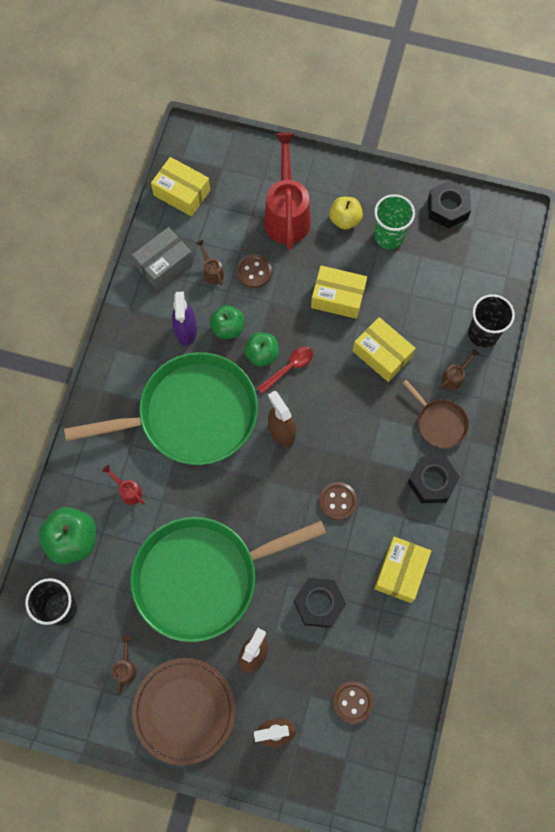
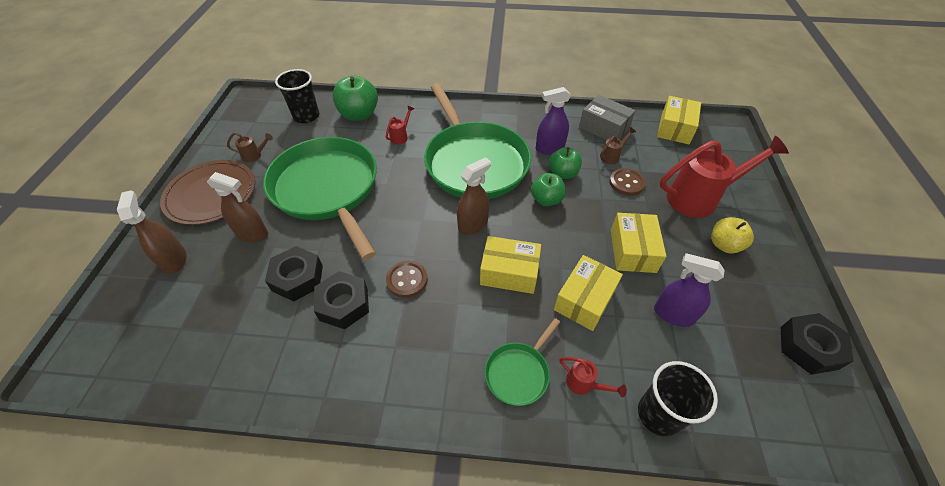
camera: 80 degrees right, 20 degrees down
(289, 368) = (540, 221): red spoon -> none
(352, 702) = (188, 322): brown button -> none
(389, 236) = (730, 288): green cup -> none
(400, 572) = (329, 351): yellow box -> yellow box (509, 272)
(406, 290) = (673, 314): none -> purple spray bottle
(432, 481) = (442, 373): black nut -> black nut (344, 304)
(439, 422) = (519, 372): brown pan -> green pan
(455, 377) = (584, 384): brown watering can -> red watering can

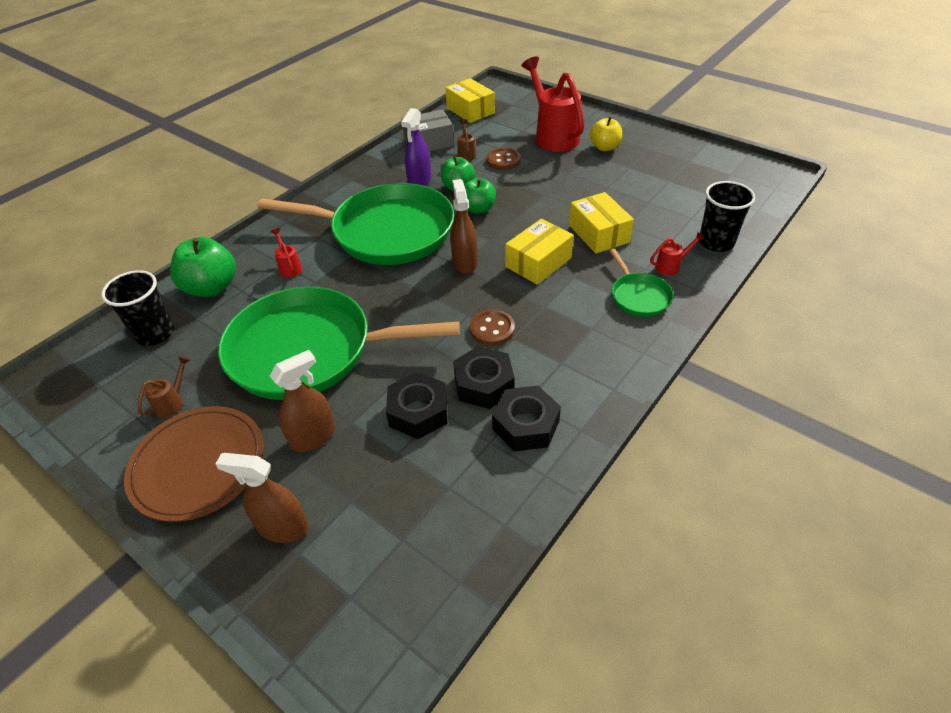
camera: 55 degrees left, 5 degrees down
(632, 250) = (573, 189): yellow box -> none
(673, 314) = (644, 198): purple spray bottle -> none
(700, 198) = (553, 135): red watering can -> red watering can turned 45 degrees counterclockwise
(808, 347) = (709, 158): black nut -> black nut (526, 425)

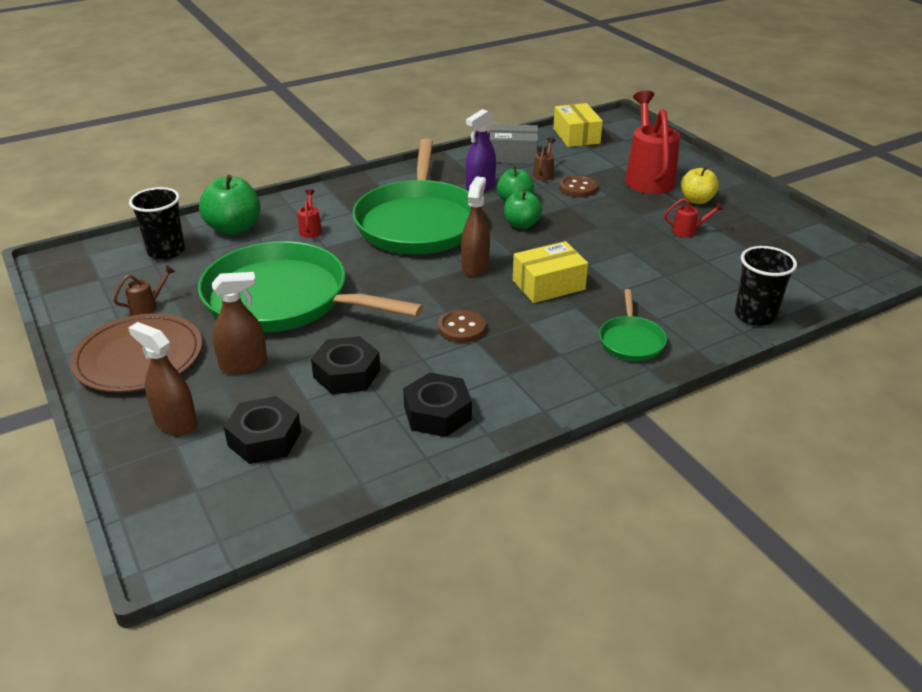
camera: 20 degrees right, 10 degrees down
(386, 231) = (418, 222): green pan -> green pan turned 60 degrees clockwise
(484, 384) = (422, 370): black nut -> black nut (264, 438)
(598, 233) = (630, 276): yellow box -> none
(671, 266) = (687, 324): red watering can -> red watering can (688, 231)

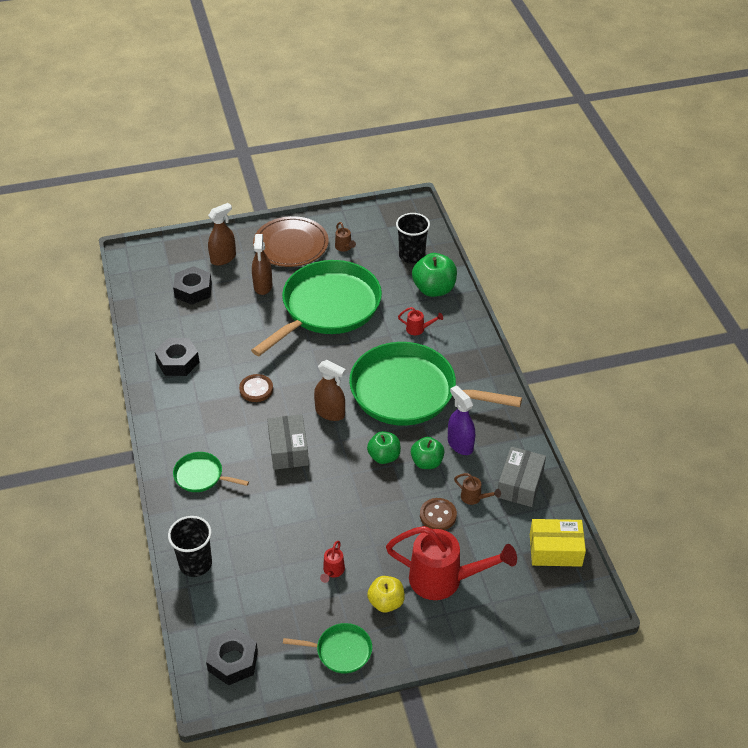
camera: 105 degrees right, 10 degrees up
(347, 374) = (233, 328): black nut -> black nut (233, 661)
(548, 285) = (288, 449): yellow box -> grey box
(768, 214) = (340, 651): none -> green pan

